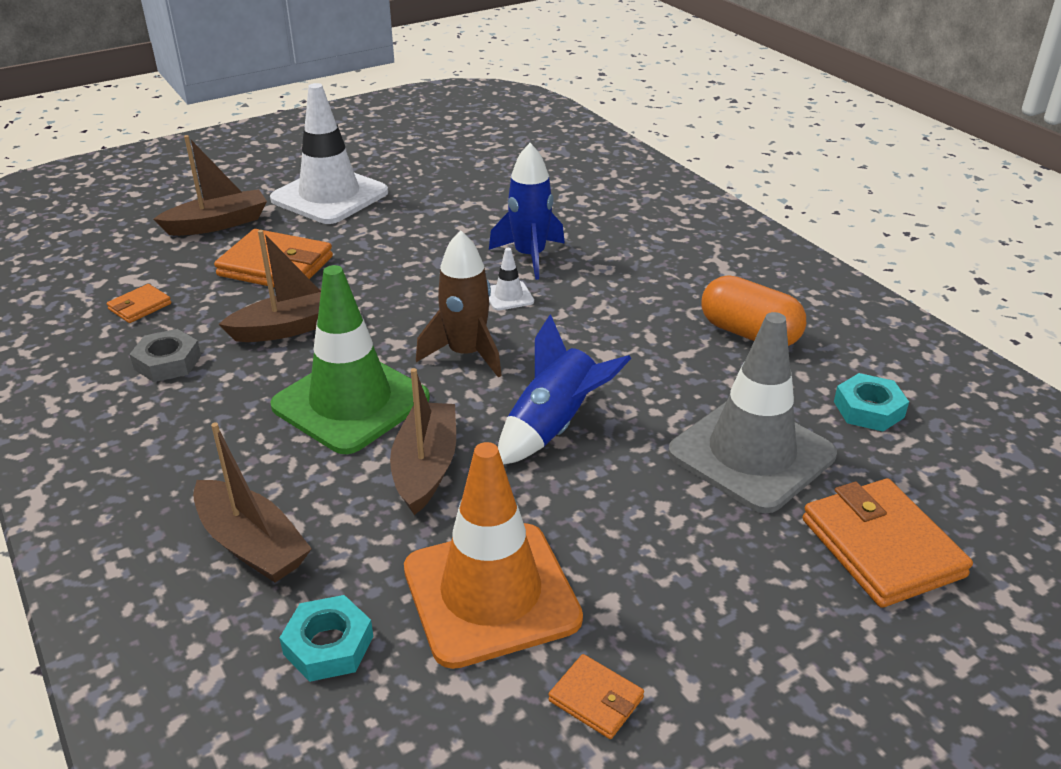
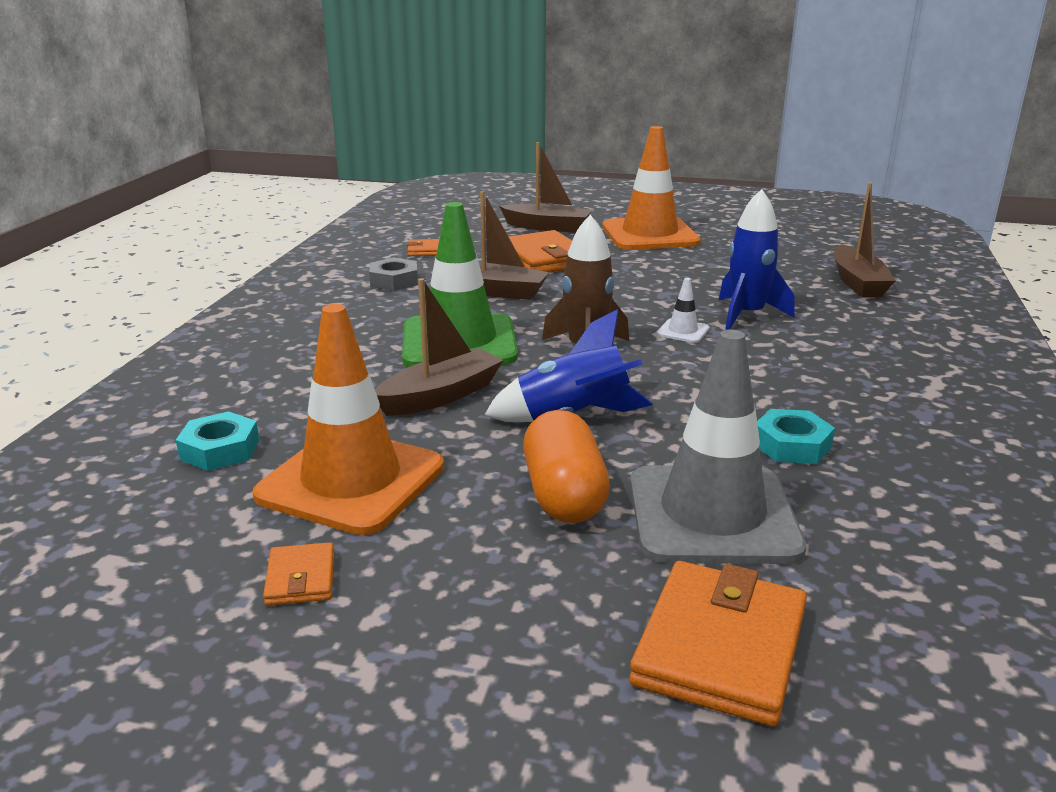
camera: 45 degrees right, 10 degrees down
(252, 544) = (275, 382): brown boat -> brown boat (858, 283)
(329, 196) = (650, 235): white traffic cone -> orange traffic cone
(749, 333) = (872, 439): orange capsule -> orange capsule (564, 495)
(868, 409) = (909, 548): turquoise nut -> turquoise nut (791, 445)

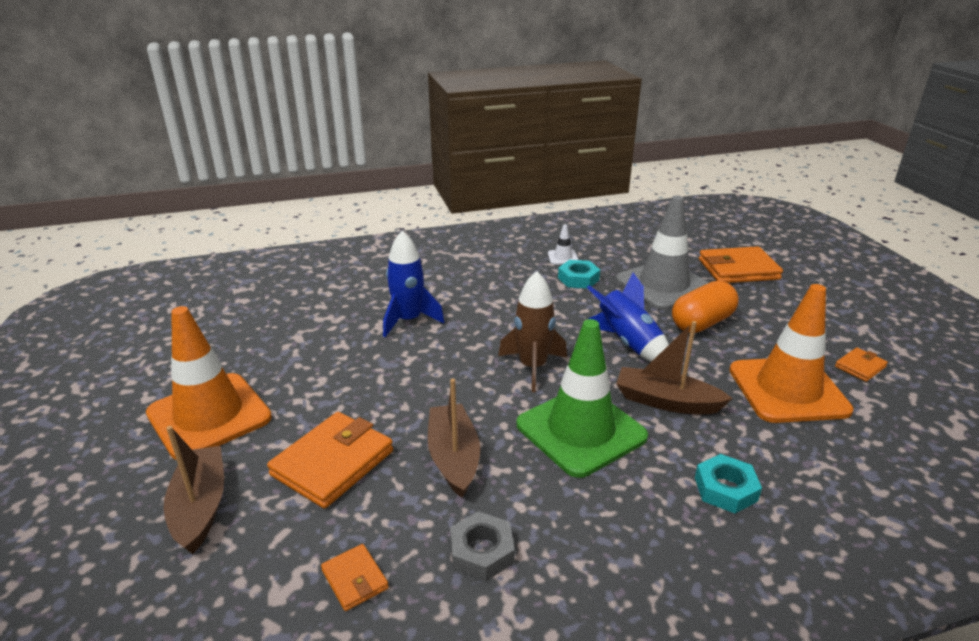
camera: 120 degrees left, 5 degrees up
(220, 450) = (845, 462): turquoise nut -> turquoise nut (725, 489)
(683, 331) = (461, 338): white traffic cone -> white traffic cone (563, 257)
(858, 283) = (306, 291): brown boat -> none

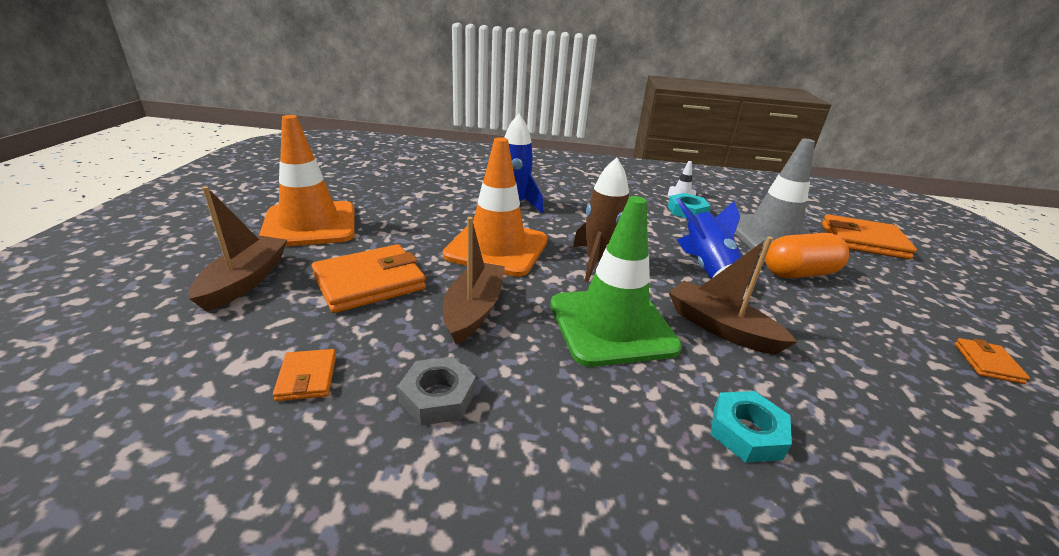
camera: 20 degrees right, 0 degrees up
(788, 390) = (876, 359): orange traffic cone -> orange traffic cone (497, 248)
(860, 367) = (987, 363): orange wallet -> orange wallet turned 60 degrees counterclockwise

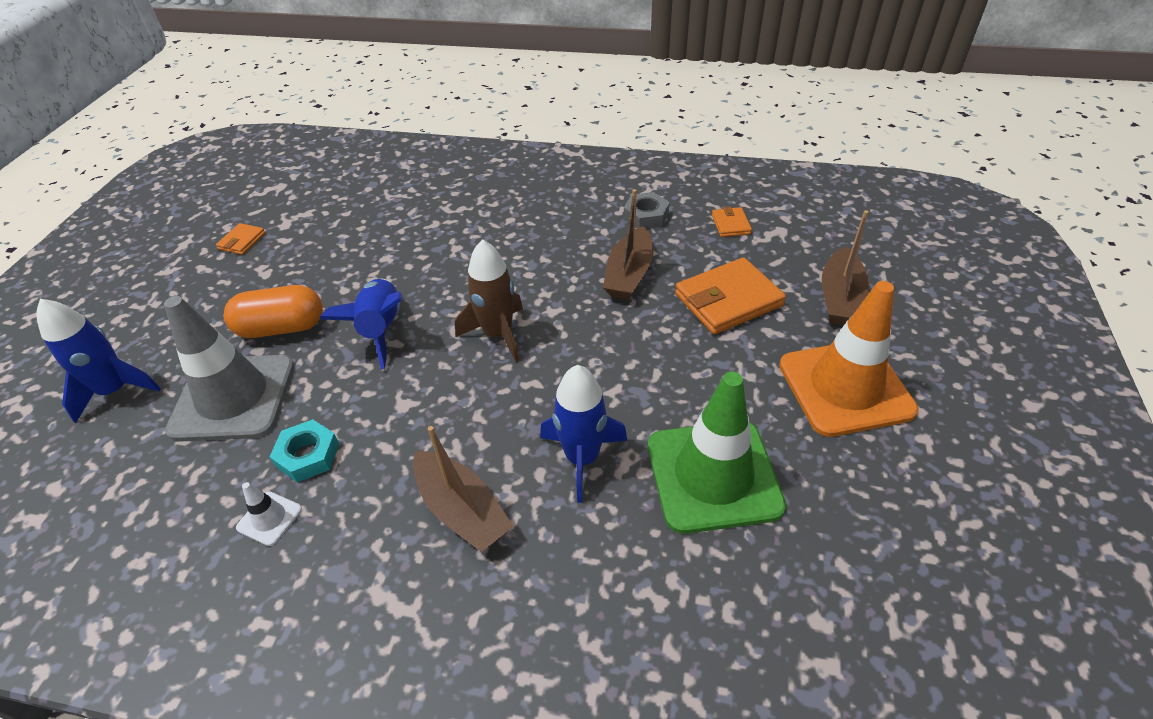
camera: 170 degrees left, 15 degrees up
(497, 248) = (609, 354): orange traffic cone -> none
(612, 325) = (516, 264): green traffic cone -> green traffic cone (713, 475)
(720, 328) = (426, 264): brown boat -> brown boat (462, 510)
(746, 432) = (466, 202): turquoise nut -> none
(863, 241) = (115, 390): orange wallet -> blue rocket

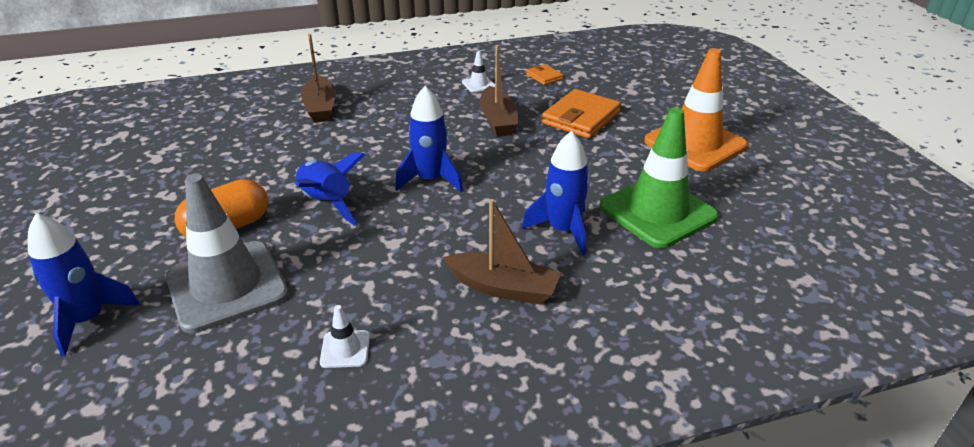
camera: 30 degrees left, 10 degrees down
(242, 241) = (121, 180): orange wallet -> none
(308, 455) = (339, 299): turquoise nut -> none
(498, 334) = (430, 180): brown rocket -> blue rocket
(646, 216) = (478, 84): grey nut -> white traffic cone
(840, 298) = (650, 99): brown boat -> brown boat (320, 107)

